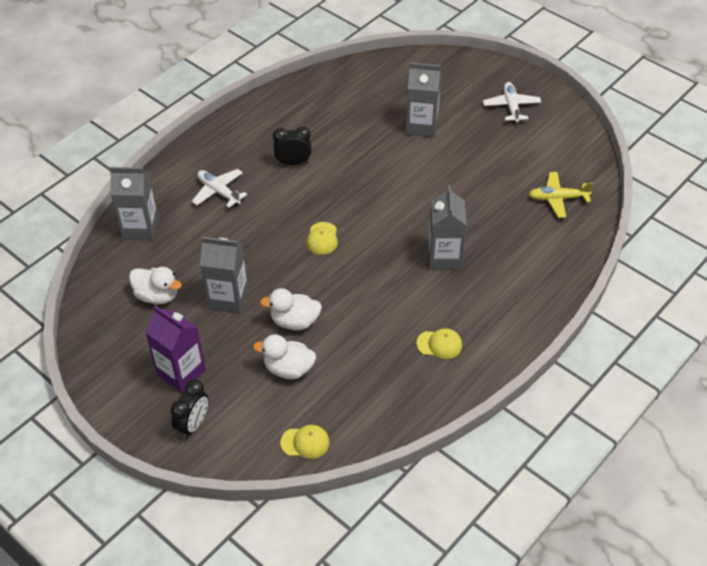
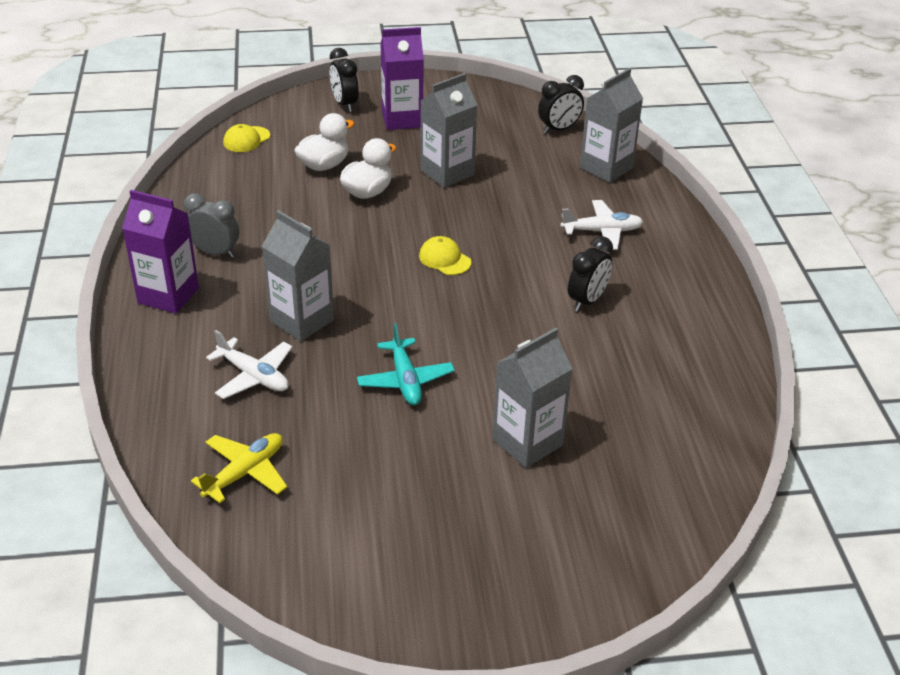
camera: 130 degrees right, 10 degrees down
(109, 279) = (559, 129): none -> black clock
(157, 296) = (504, 142): white duck -> none
(435, 188) = (405, 380): none -> turquoise plane
(439, 344) = (215, 252): yellow cap -> grey clock
(498, 331) = (168, 295): none -> purple carton
(511, 106) = (458, 564): white plane -> white plane (253, 376)

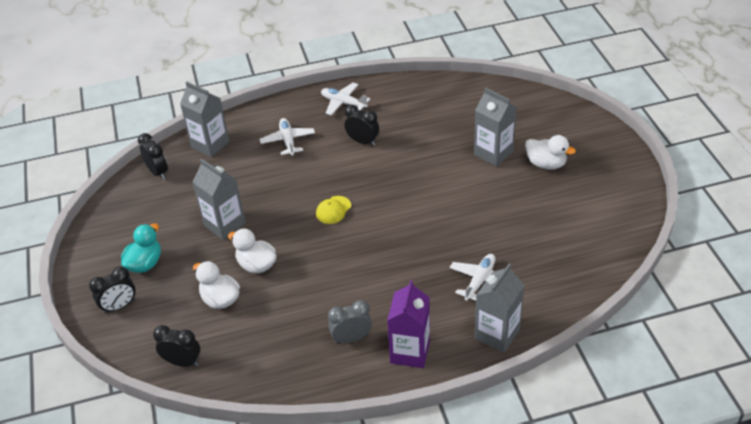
camera: 95 degrees left, 5 degrees up
(215, 252) = (351, 338): grey clock -> grey clock turned 60 degrees clockwise
(245, 473) = (562, 264): yellow plane -> none
(246, 139) = (182, 362): yellow cap -> black clock
(302, 321) = (418, 269): grey carton -> grey carton (497, 334)
(402, 119) = (145, 263): purple carton -> turquoise duck
(405, 380) = (460, 209): turquoise plane -> none
(483, 506) = (546, 164): none -> white duck
(686, 291) = (343, 103): none -> white plane

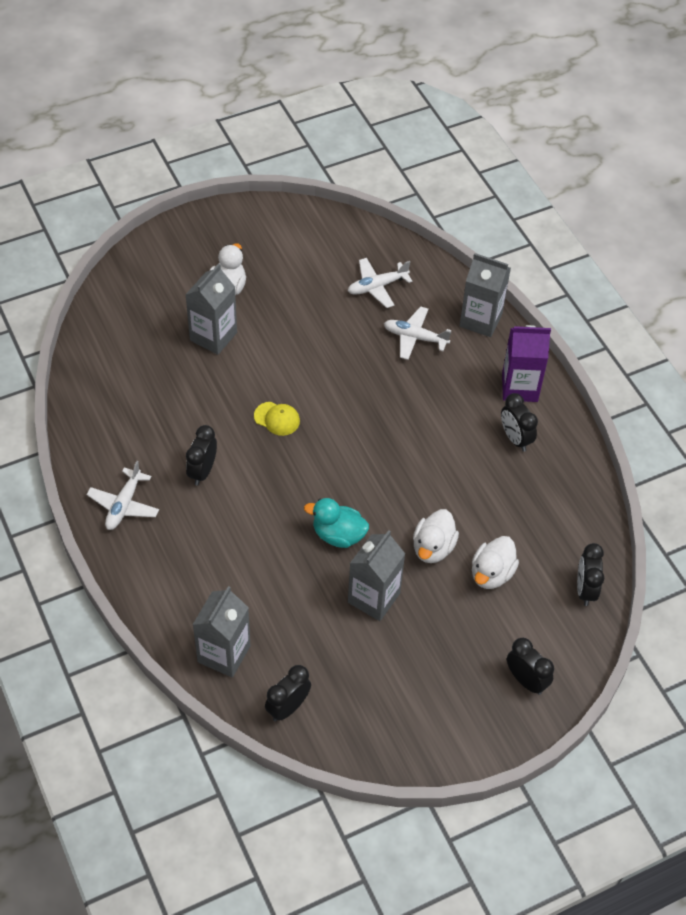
camera: 105 degrees left, 10 degrees up
(145, 263) = (455, 672): turquoise duck -> turquoise duck (338, 535)
(288, 141) = (208, 557): white plane -> white plane (377, 286)
(333, 210) = (331, 484): yellow cap -> yellow cap (277, 419)
(351, 338) = (515, 438): grey clock -> black clock

